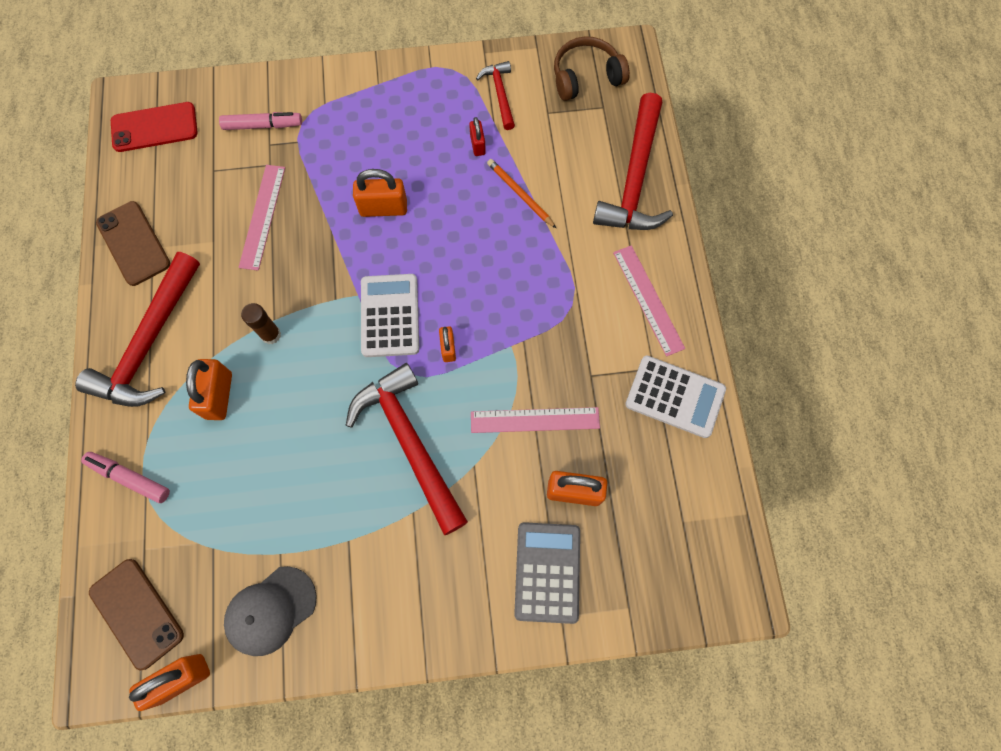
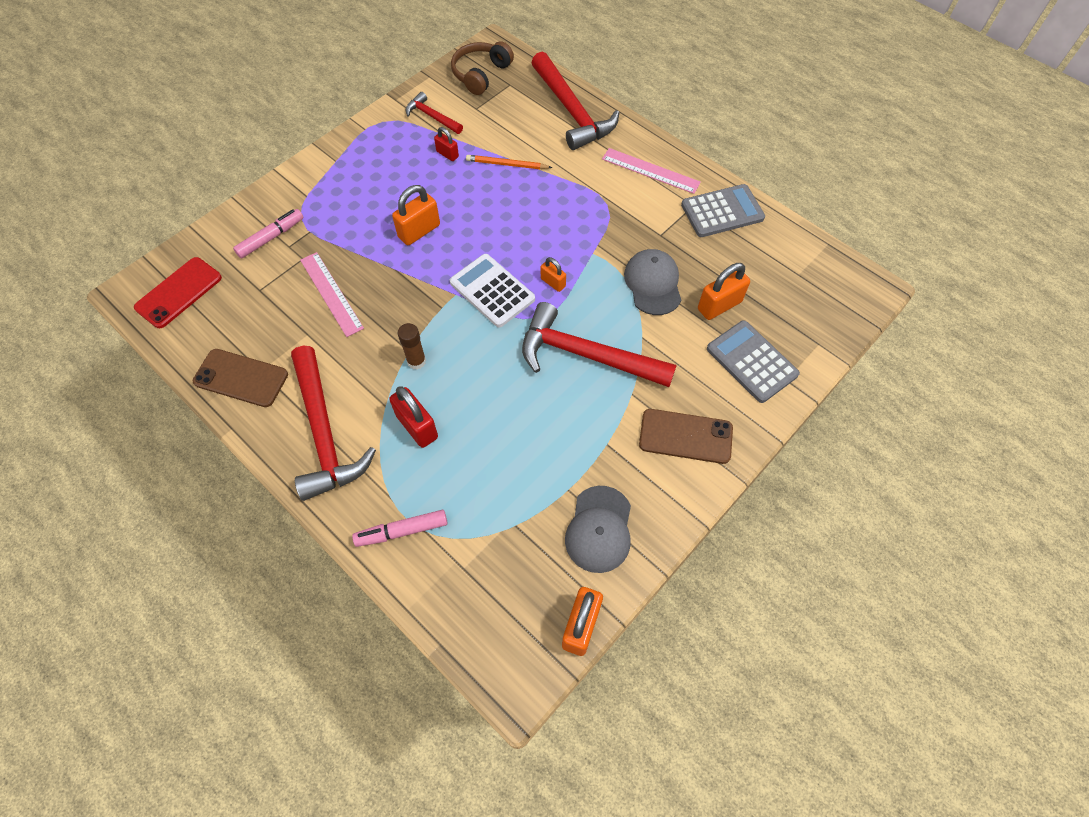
camera: 40 degrees left, 10 degrees down
(137, 613) = (502, 613): brown phone -> brown phone (685, 436)
(219, 395) = (417, 426): orange padlock -> red padlock
(535, 420) = (653, 283): pink ruler -> grey cap
(675, 397) = (722, 211): white calculator -> grey calculator

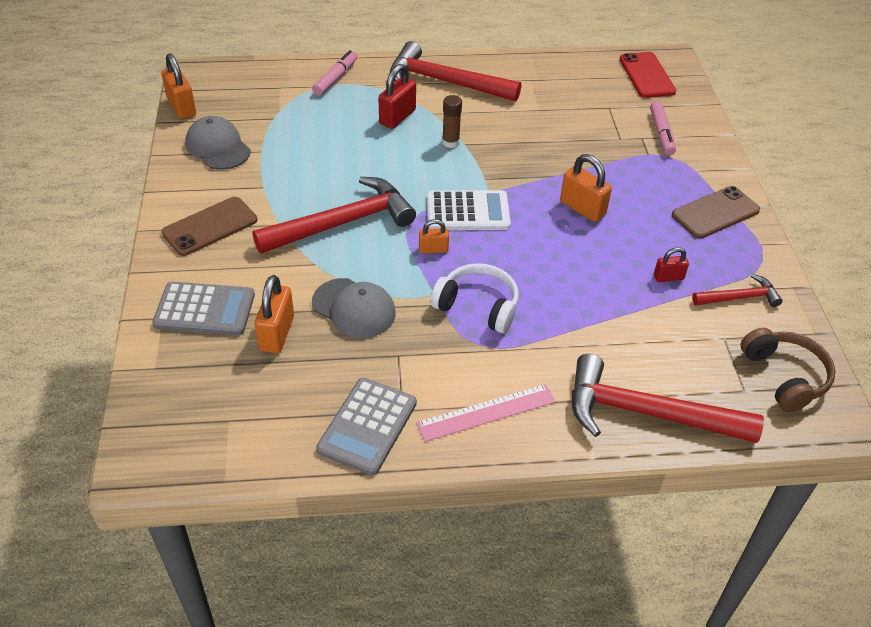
camera: 130 degrees right, 15 degrees down
(241, 378) = (533, 70): brown phone -> brown phone (715, 213)
(331, 293) = (565, 135): pink ruler -> none
(417, 426) = (397, 117): red padlock -> red padlock turned 60 degrees counterclockwise
(419, 231) = (582, 208): orange padlock -> orange padlock turned 45 degrees counterclockwise
(507, 164) = (611, 309): orange pencil -> none
(577, 225) = (477, 306): none -> white headphones

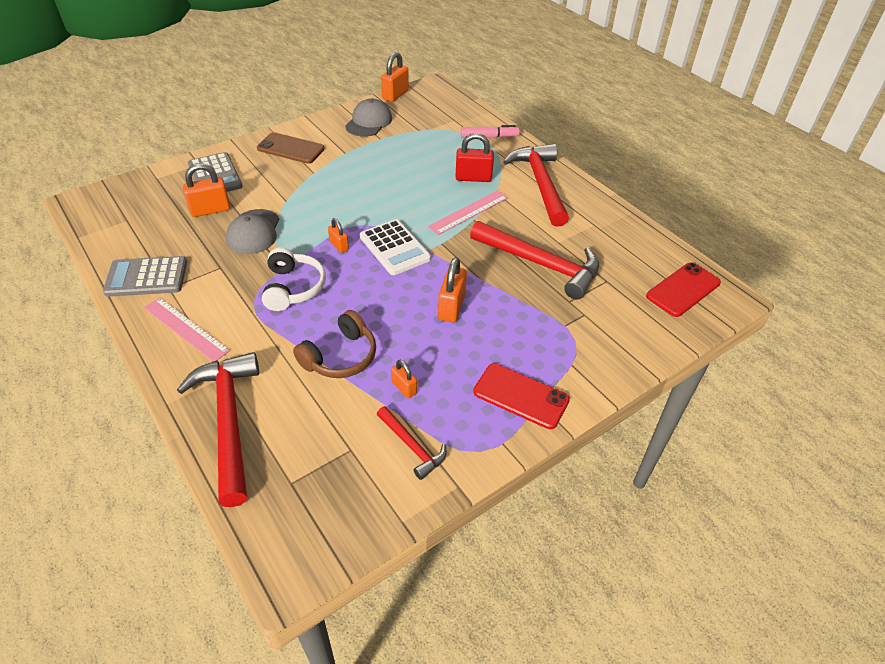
camera: 60 degrees right, 0 degrees up
(342, 223) = (335, 196): red hammer -> red hammer (540, 264)
(450, 142) = (468, 212): brown glue stick -> pink ruler
(661, 133) = (604, 325): pink marker -> none
(668, 277) = (404, 388): red padlock -> orange padlock
(715, 213) = (521, 396): brown phone -> red phone
(784, 376) = (325, 510): brown headphones -> brown headphones (340, 356)

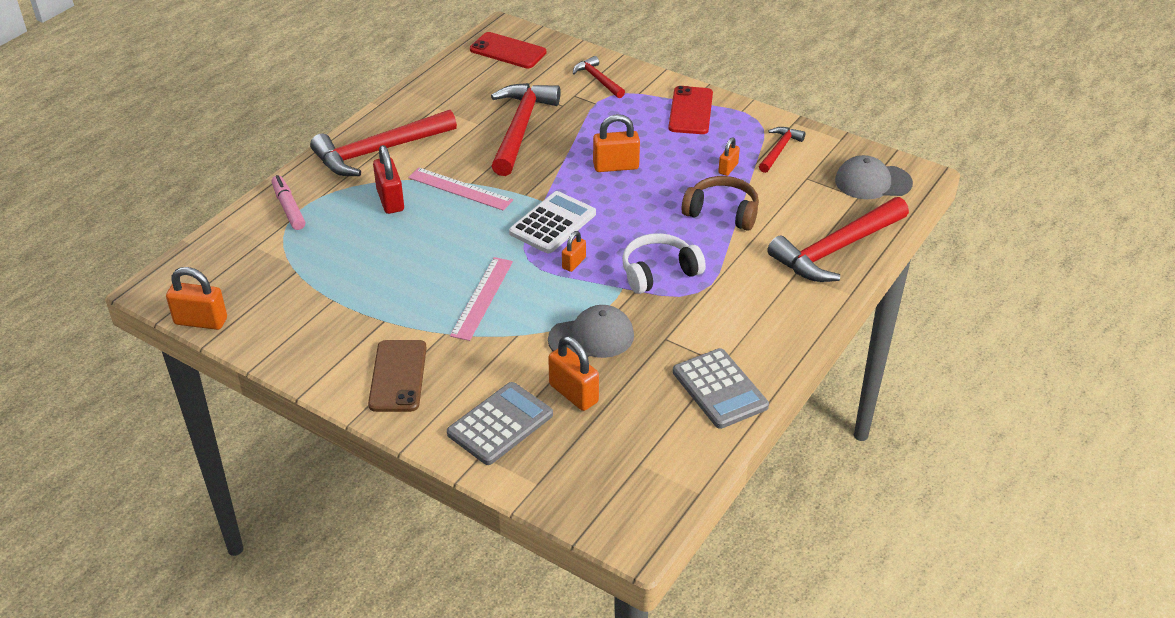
camera: 110 degrees left, 5 degrees down
(186, 329) = (764, 322): pink ruler -> pink ruler (482, 298)
(369, 122) = (293, 324): grey cap -> grey cap (872, 182)
(608, 340) = (598, 80): none -> red hammer

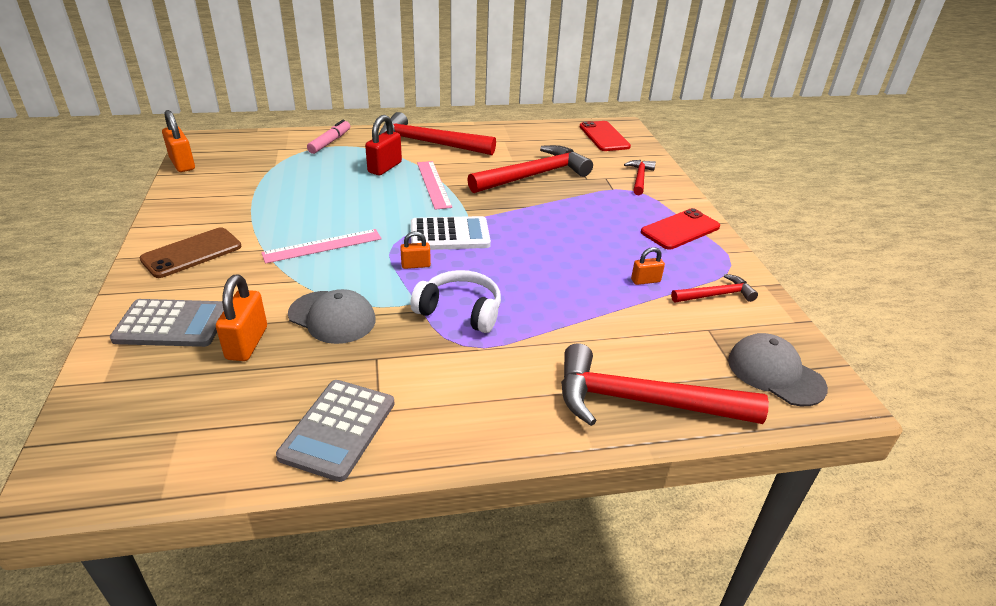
camera: 45 degrees right, 5 degrees down
(616, 166) = (558, 229): orange padlock -> none
(722, 212) = (586, 305): brown headphones -> none

